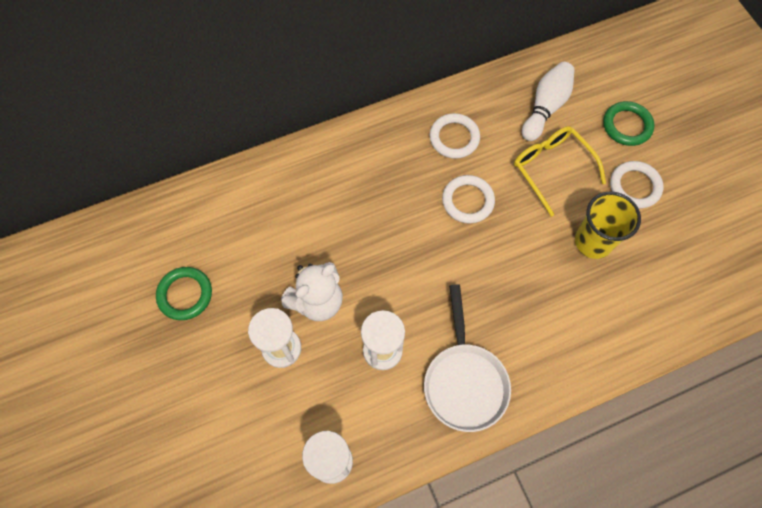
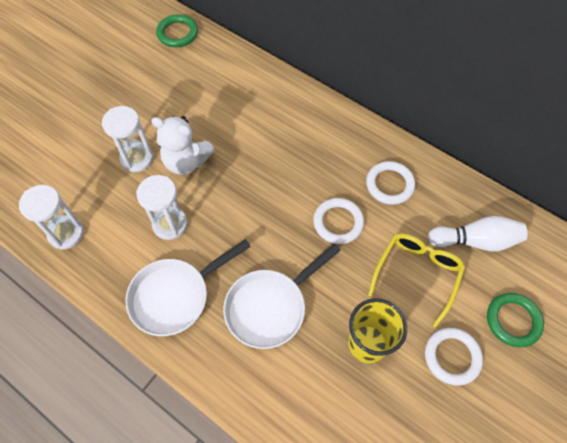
camera: 60 degrees right, 5 degrees down
(185, 294) = (146, 83): green ring -> green ring (177, 33)
(520, 302) = (270, 307): none -> white pan

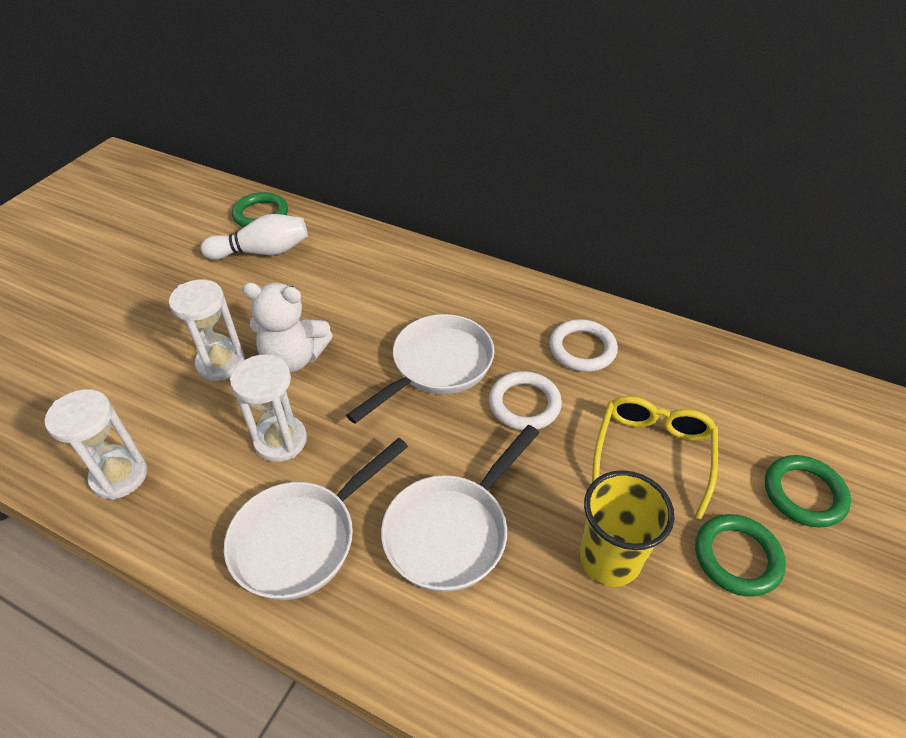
camera: 10 degrees left, 15 degrees down
(283, 183) = (437, 366): none -> white pan
(452, 357) = (737, 557): white ring -> green ring
(475, 241) = (717, 400): white bowling pin -> white bowling pin (262, 252)

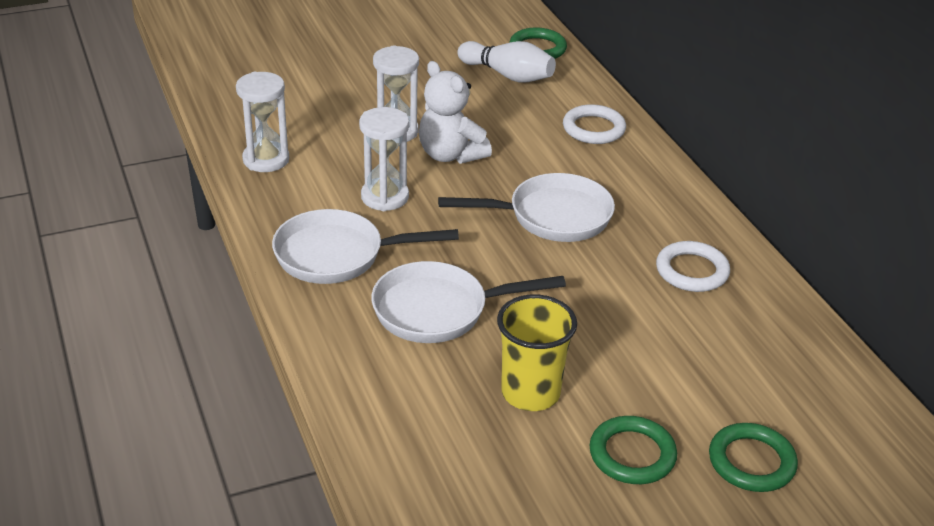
camera: 40 degrees right, 10 degrees down
(524, 404) = (590, 276): white ring -> white ring (593, 129)
(652, 453) = (654, 363): yellow glasses -> none

